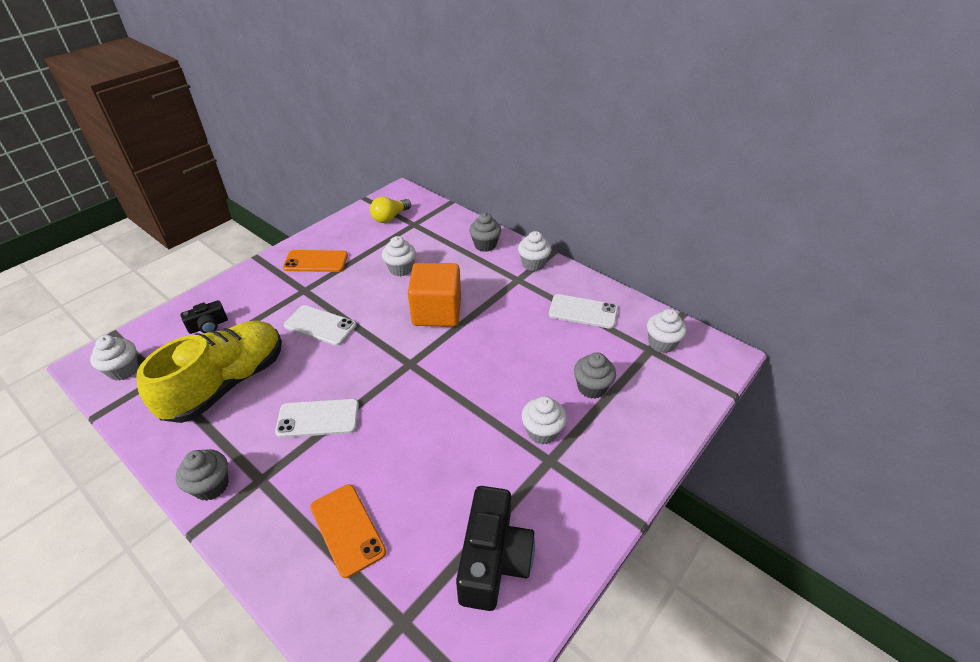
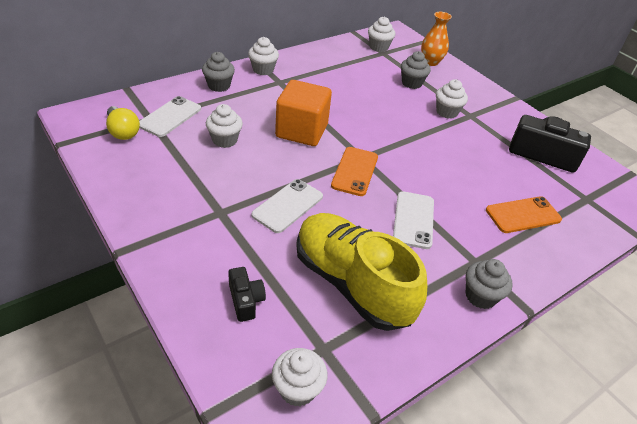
camera: 80 degrees left, 0 degrees up
(316, 261) = (170, 198): orange phone -> orange phone (355, 171)
(583, 311) = (334, 65): white phone -> white phone (170, 117)
(667, 402) = (431, 62): none -> orange vase

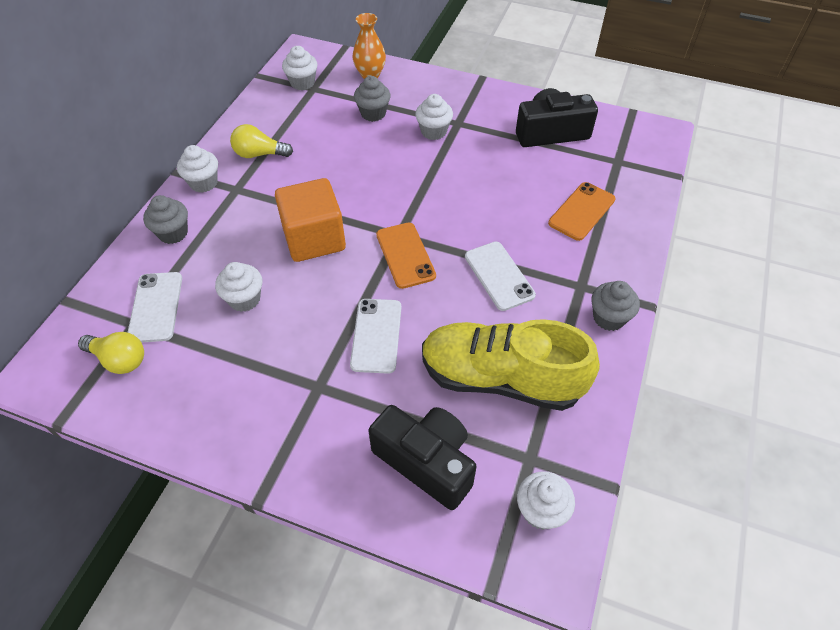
camera: 30 degrees left, 10 degrees up
(245, 300) = (426, 462): black camera -> black camera, size x1.91
(312, 71) = (259, 154): none -> yellow light bulb

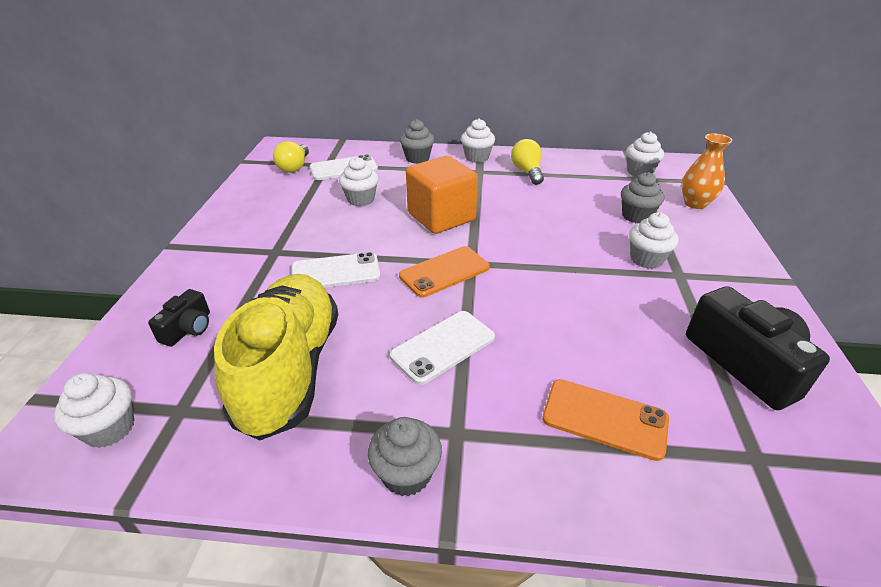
camera: 75 degrees right, 15 degrees down
(426, 462) = (188, 329): black camera -> black camera, size x0.52

